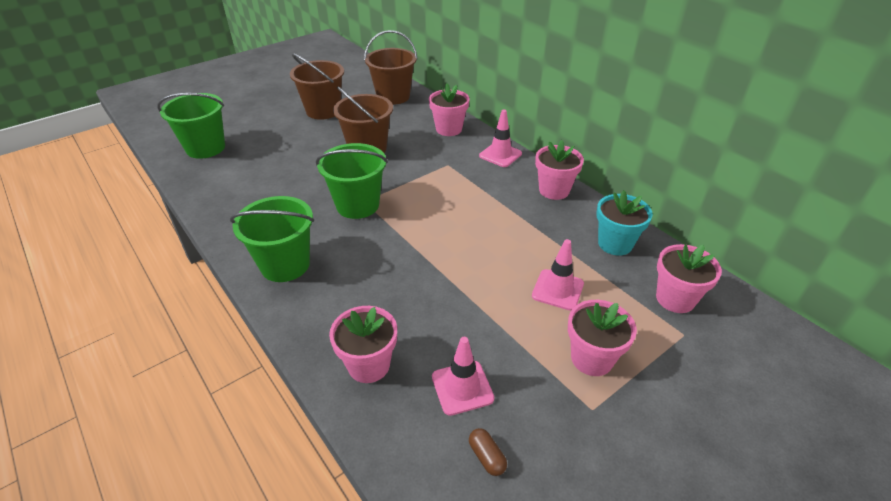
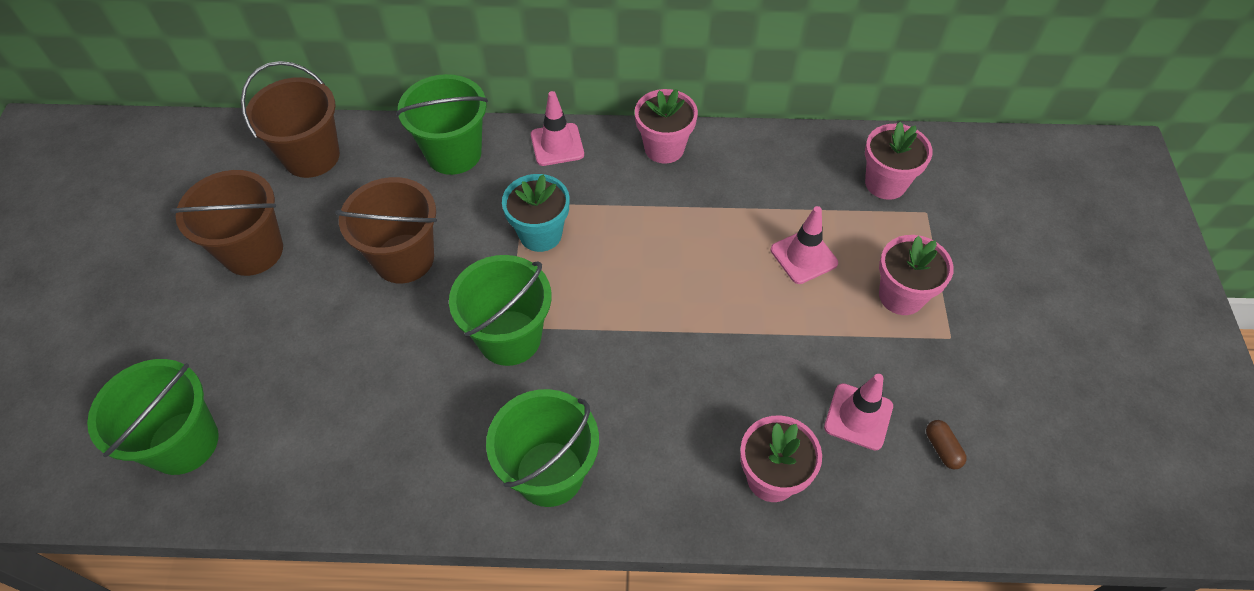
camera: 50 degrees left, 15 degrees up
(448, 129) = (454, 153): pink flower pot -> green bucket
(487, 457) = (942, 449): brown capsule -> brown capsule turned 60 degrees clockwise
(615, 244) = (784, 166): turquoise flower pot -> turquoise flower pot (540, 234)

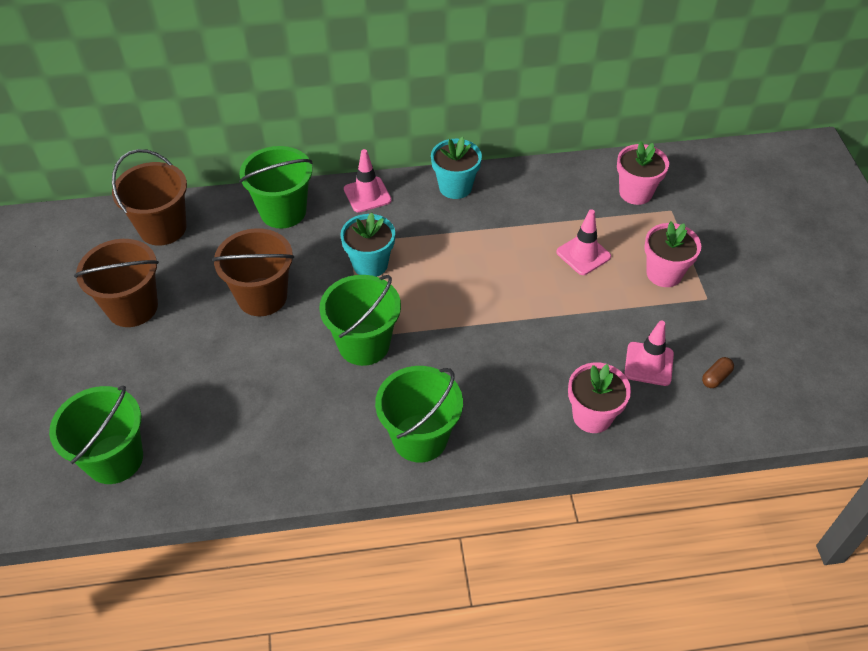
camera: 10 degrees left, 5 degrees down
(664, 148) = (455, 187): pink flower pot -> turquoise flower pot
(942, 449) = (716, 377): brown capsule -> brown capsule turned 75 degrees clockwise

